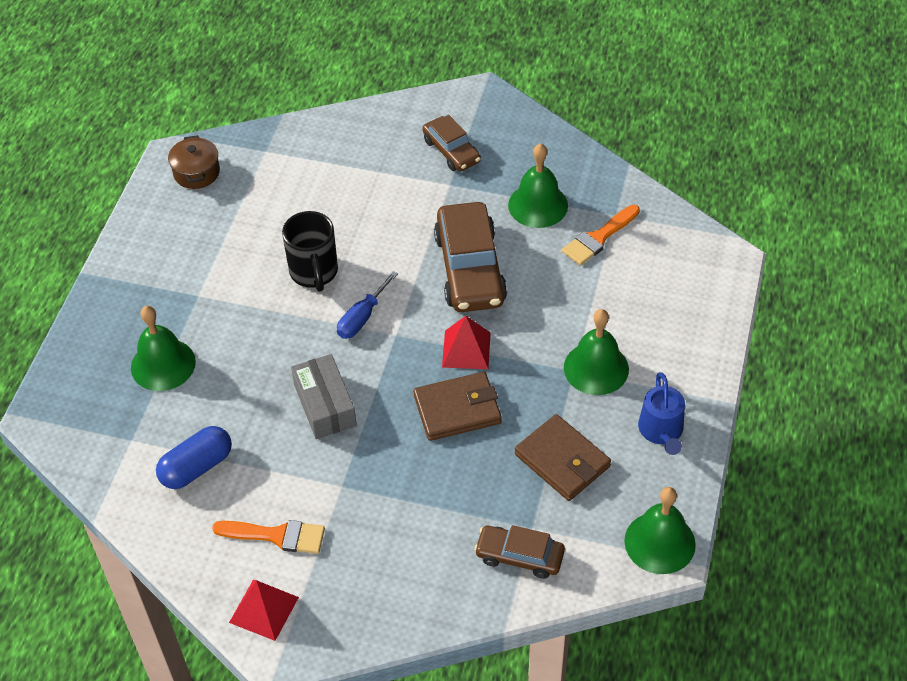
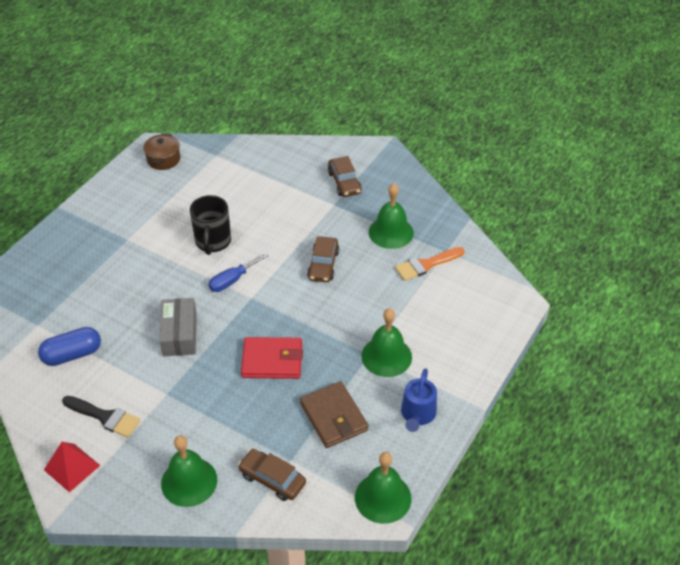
camera: 15 degrees right, 5 degrees down
(163, 364) = (82, 279): green bell -> green bell (189, 481)
(277, 535) = (105, 417): orange brush -> black brush
(457, 409) = (272, 360): brown wallet -> red wallet
(466, 349) = (296, 320): red pyramid -> none
(469, 269) = (323, 265): brown car -> brown car, size x0.58

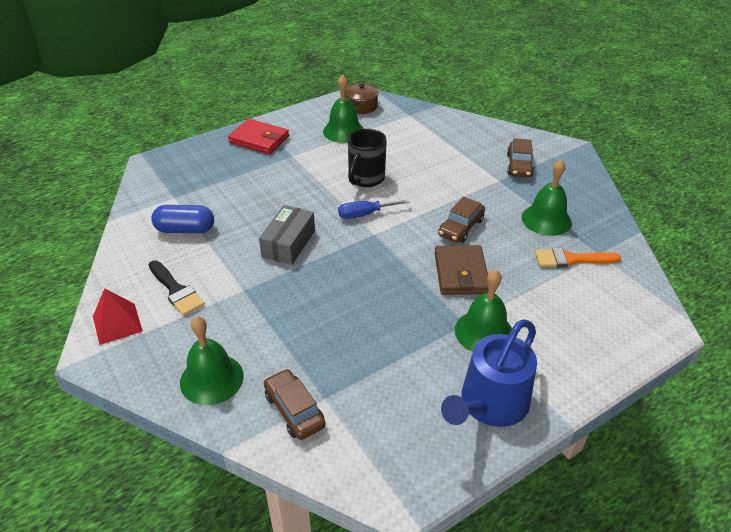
camera: 25 degrees right, 5 degrees down
(272, 360) = (361, 295): red wallet -> red wallet (259, 140)
(333, 417) = (394, 372): brown wallet -> brown wallet (461, 273)
(383, 497) = (403, 480): green bell -> green bell (343, 131)
(417, 414) = (490, 404): blue watering can -> blue watering can, size x1.58

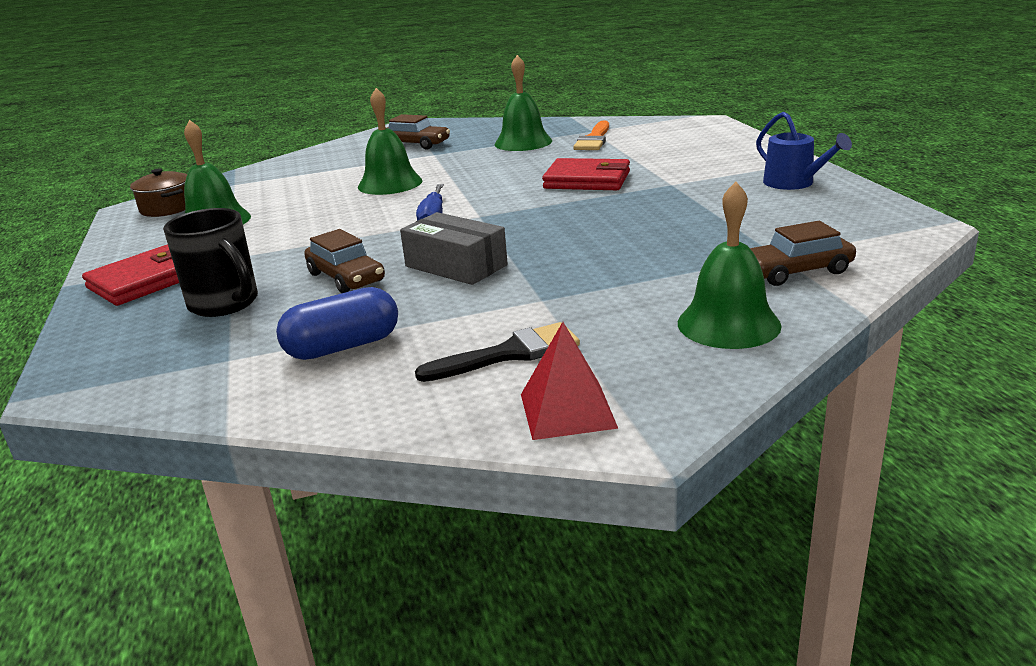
camera: 70 degrees left, 15 degrees down
(185, 229) = (343, 347): blue capsule -> blue capsule turned 45 degrees clockwise
(365, 179) = (353, 214): black mug -> black mug (225, 304)
(461, 227) = (505, 175): brown car -> brown car (346, 277)
(461, 273) = (587, 180): brown wallet -> red wallet
(484, 332) = (688, 178): green bell -> green bell (390, 183)
(490, 404) = (793, 183): blue watering can -> blue watering can, size x0.63

